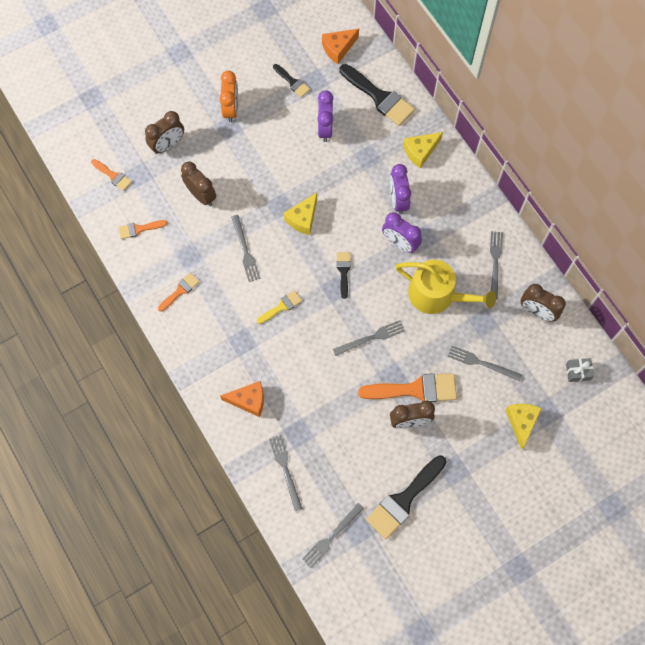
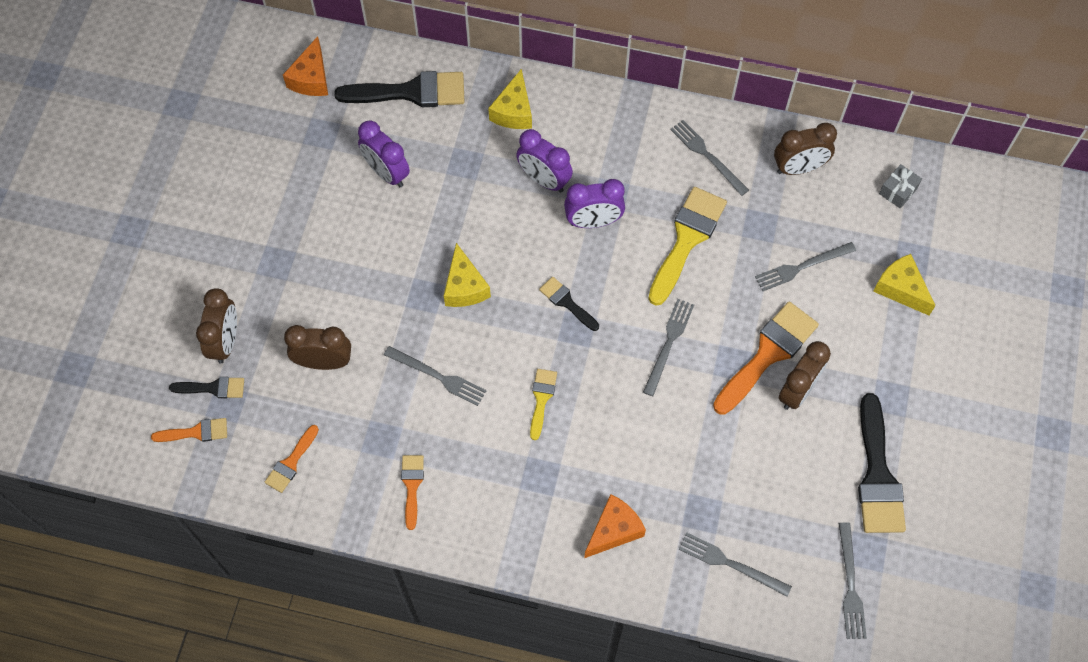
camera: 45 degrees left, 5 degrees down
(231, 109) = (258, 241): orange clock -> none
(292, 82) = (297, 154): black brush -> black brush (213, 388)
(437, 295) = (687, 239): yellow watering can -> yellow brush

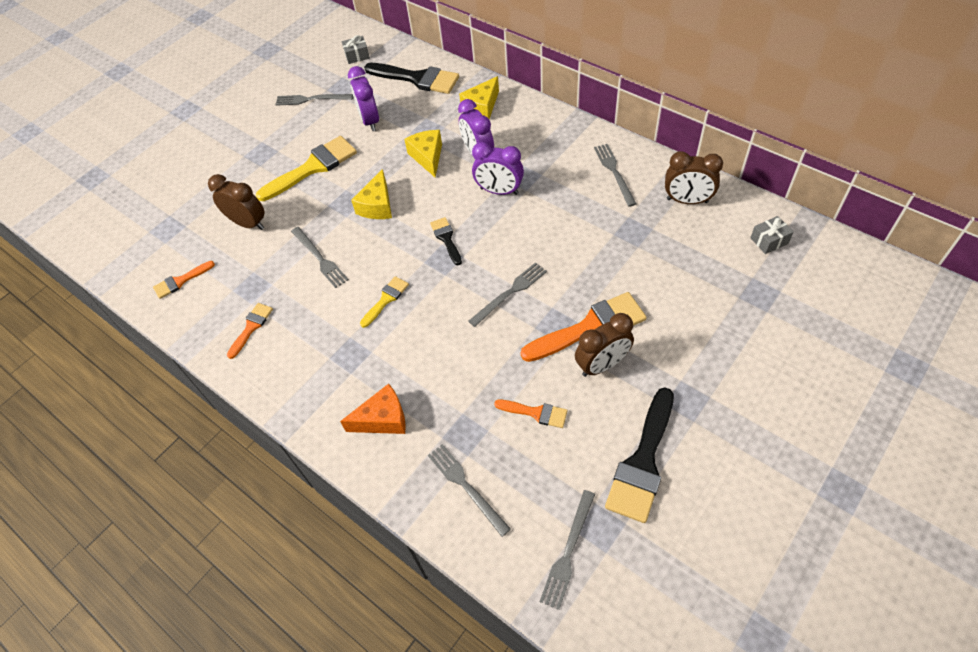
camera: 30 degrees right, 10 degrees down
(196, 432) = (135, 240): orange brush -> orange brush (536, 413)
(213, 388) = (166, 216): black brush -> none
(225, 341) = (194, 190): brown clock -> none
(311, 78) = (357, 56): orange cheese -> grey gift
(687, 239) = (566, 224): yellow brush -> yellow brush (313, 167)
(802, 267) = (654, 272): grey fork -> grey fork (311, 99)
(900, 289) = (737, 315): yellow cheese -> yellow cheese (427, 157)

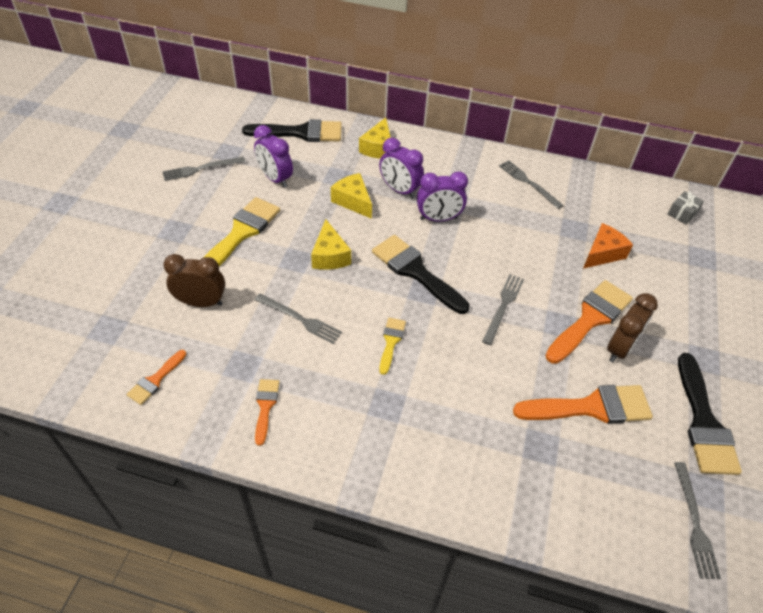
camera: 30 degrees left, 5 degrees down
(357, 56) = (226, 121): grey gift -> none
(383, 419) = (456, 457): orange cheese -> orange cheese (602, 253)
(446, 239) = (415, 271): black brush -> black brush, size x1.91
(466, 486) = (572, 495): grey fork -> none
(536, 413) = (591, 407): orange brush -> orange brush, size x1.91
(687, 201) = (601, 194): brown clock -> none

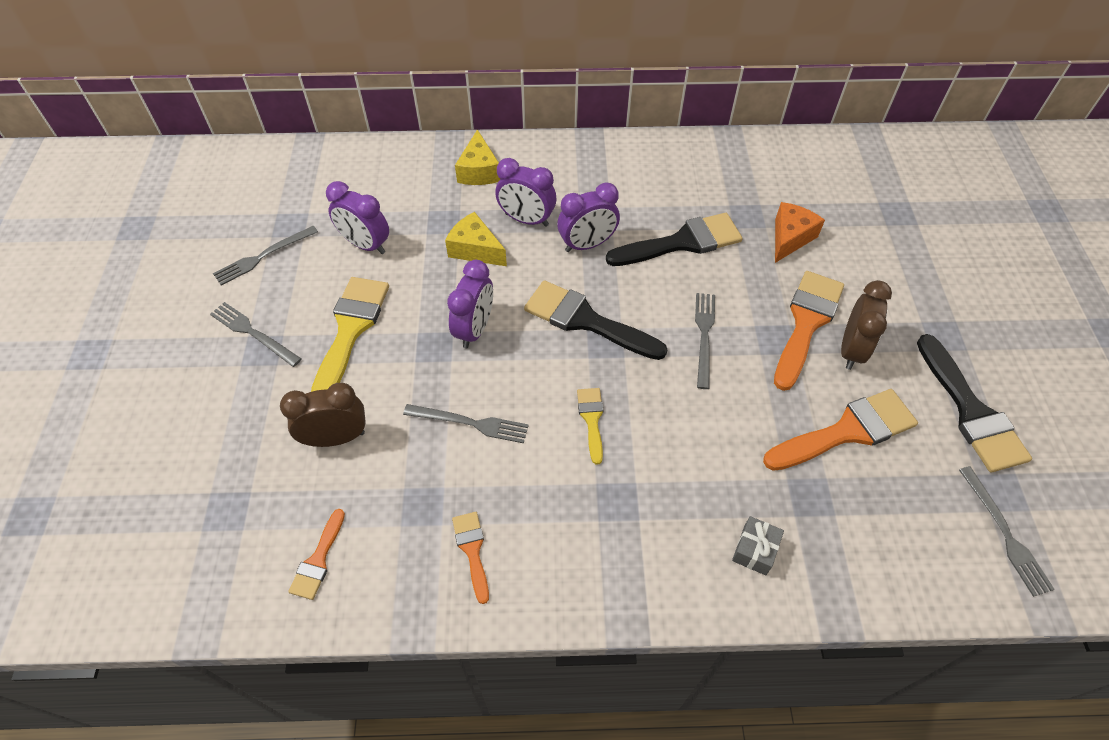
camera: 15 degrees left, 5 degrees up
(300, 133) = (374, 174): black brush -> black brush (682, 242)
(330, 256) = (474, 329): yellow cheese -> purple clock
(528, 183) = (674, 171): grey fork -> grey fork (253, 333)
(682, 213) = (857, 164): grey gift -> grey gift (755, 550)

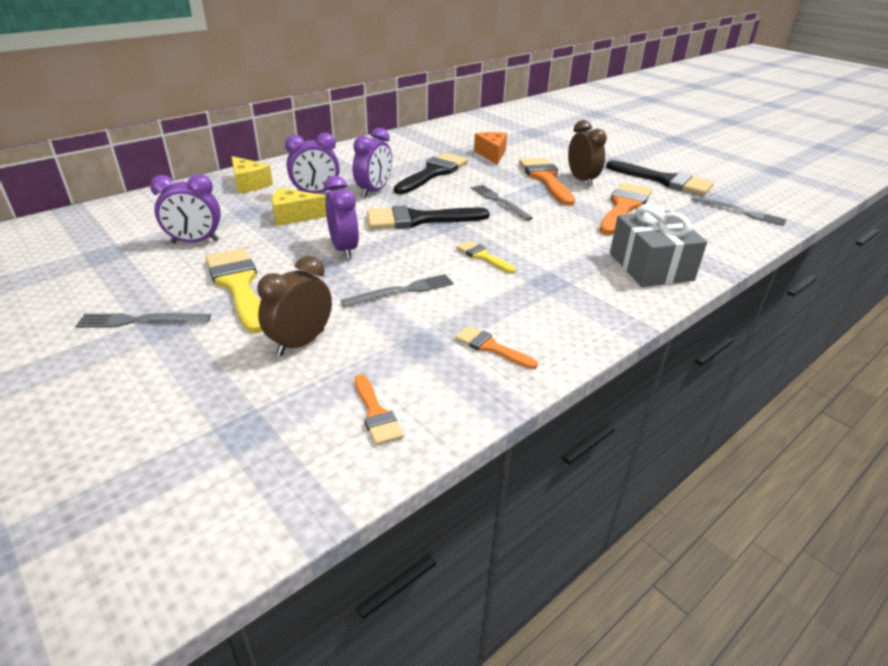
camera: 40 degrees left, 20 degrees down
(263, 256) = (96, 278): grey fork -> none
(755, 550) = (650, 266): grey gift -> grey gift, size x2.15

